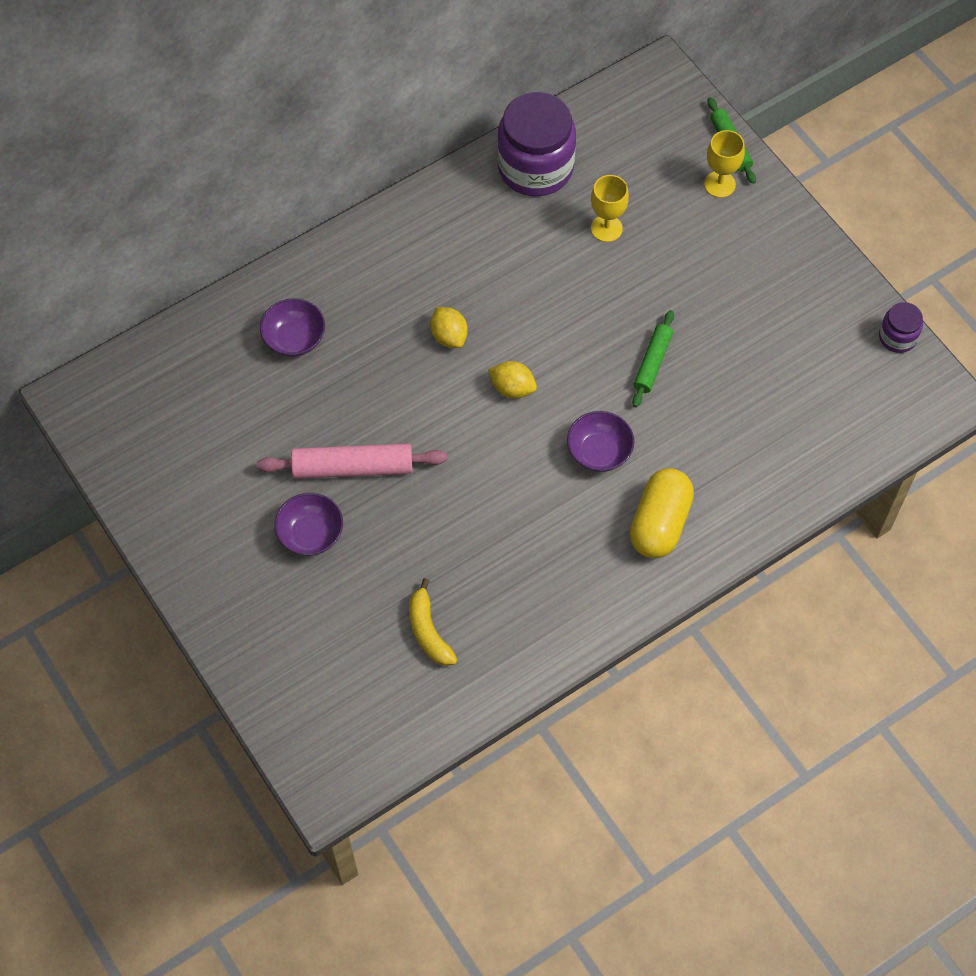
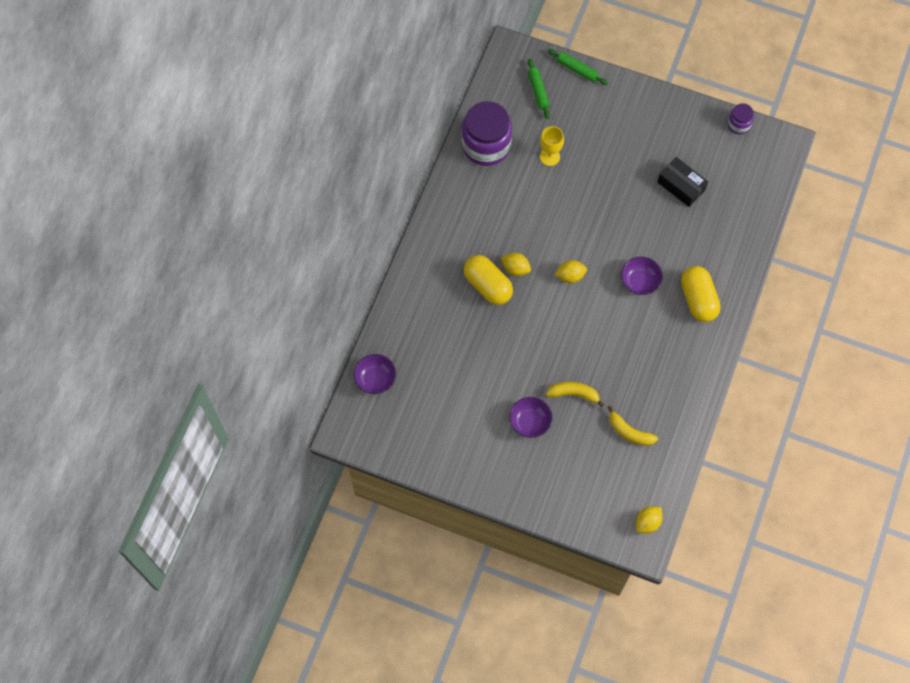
camera: 35 degrees left, 5 degrees up
(294, 339) = (435, 322): purple bowl -> purple bowl (375, 379)
(352, 468) = (523, 372): pink rolling pin -> none
(356, 762) = (647, 522): none -> yellow lemon
(395, 536) = (573, 394): none -> yellow banana
(397, 335) = (488, 285): none -> yellow capsule
(652, 362) = (629, 216): green rolling pin -> green rolling pin (538, 91)
(719, 184) = (588, 95): yellow goblet -> none
(753, 367) = (681, 186): none -> black box

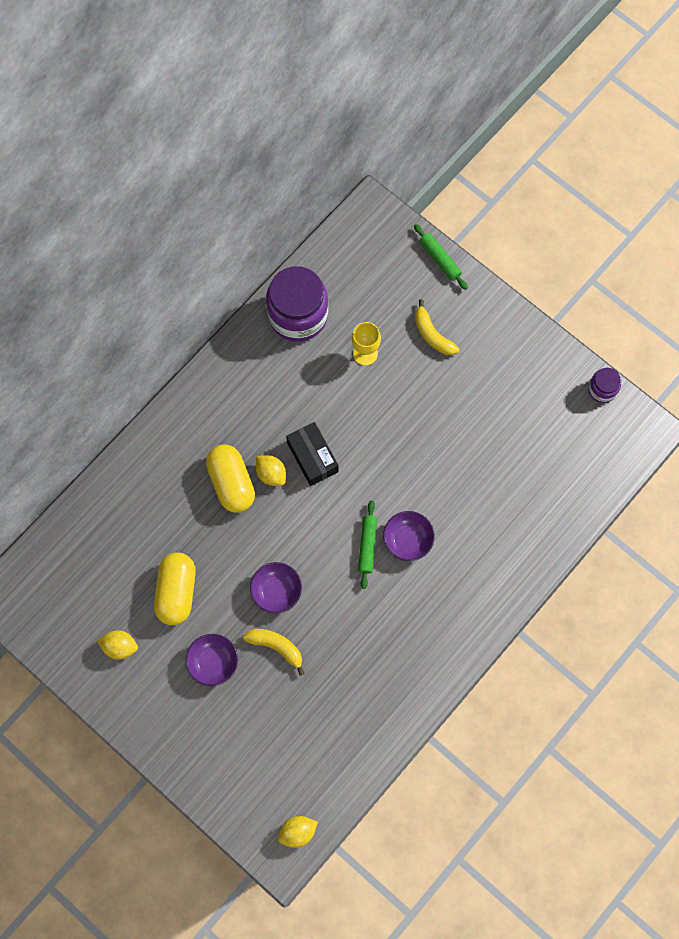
camera: 20 degrees right, 5 degrees up
(375, 379) = (61, 548): purple bowl -> purple bowl (276, 591)
(538, 91) = (384, 270): green rolling pin -> green rolling pin (367, 545)
(570, 276) = (330, 505): yellow lemon -> yellow lemon (120, 647)
(629, 432) = (321, 716): yellow banana -> yellow banana (432, 335)
(681, 186) = (503, 441): black box -> black box (312, 457)
(698, 299) = (466, 585): yellow capsule -> yellow capsule (176, 592)

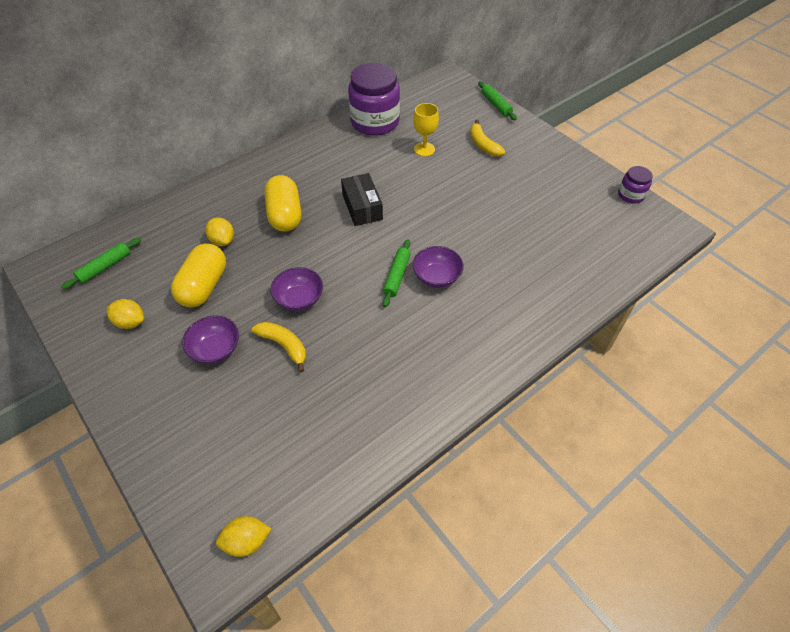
camera: 10 degrees right, 20 degrees down
(66, 585) = (105, 267): none -> green rolling pin
(271, 474) = (322, 213): yellow lemon -> yellow lemon (223, 240)

